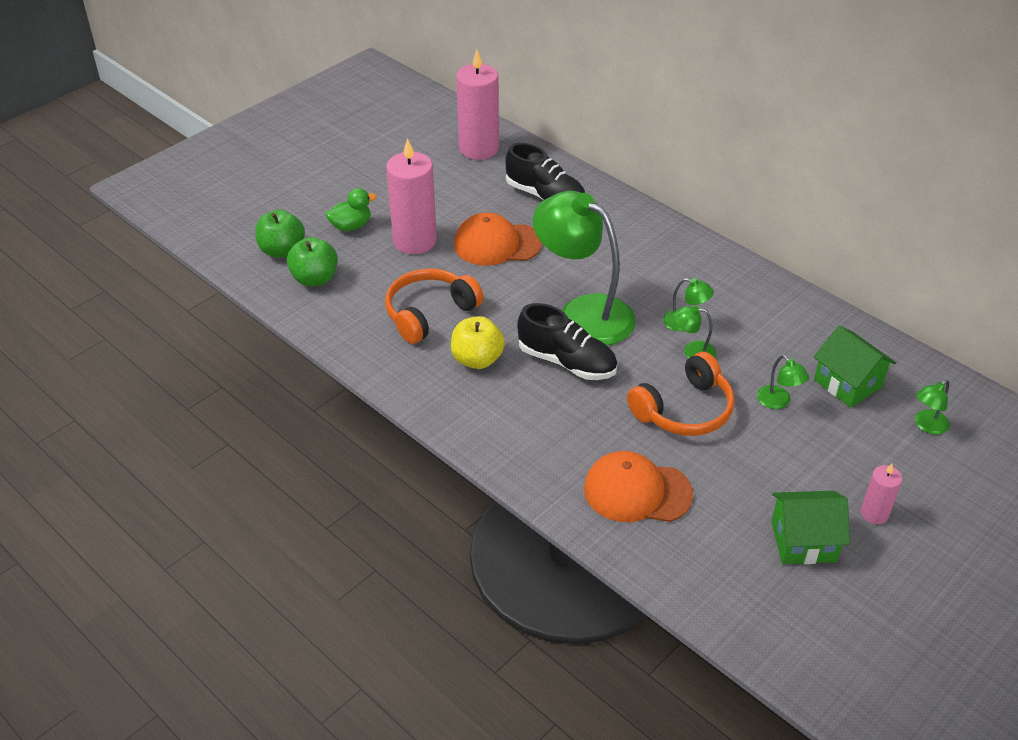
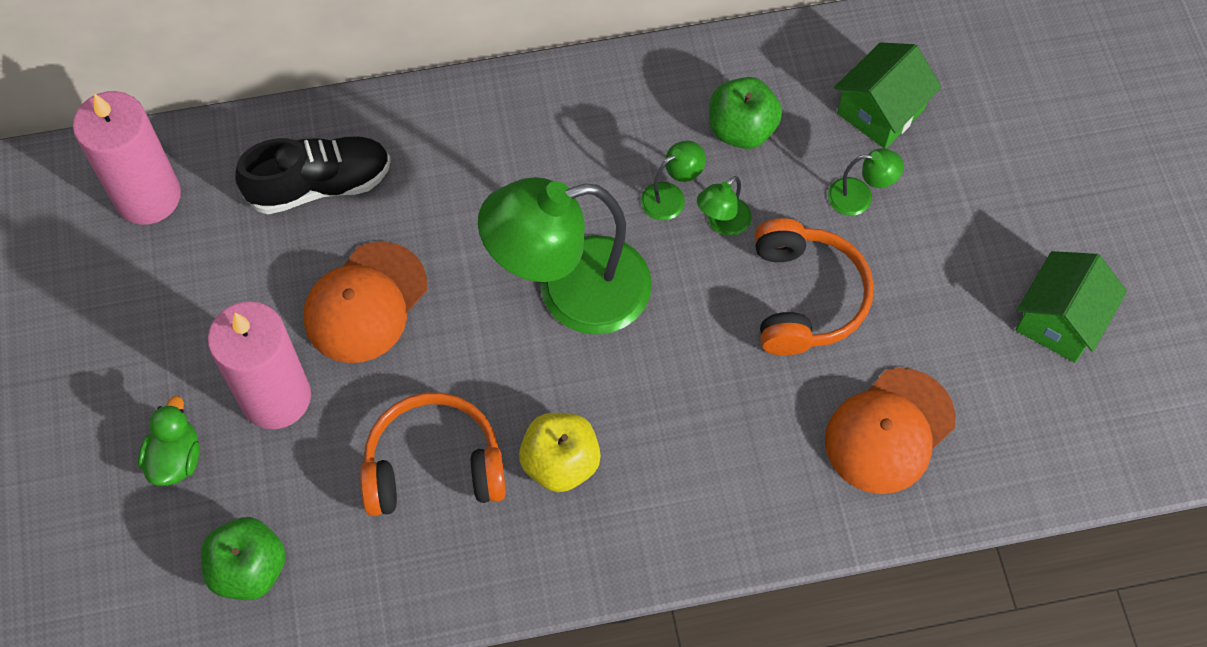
camera: 55 degrees left, 20 degrees up
(282, 250) = (152, 579): green apple -> green apple (741, 130)
(429, 313) = (434, 466): orange headphones -> orange headphones turned 90 degrees clockwise
(567, 362) = (640, 366): black shoe -> none
(847, 383) = (880, 111): green house -> green house turned 45 degrees counterclockwise
(874, 513) = (1067, 229): pink candle -> none
(927, 426) = (988, 89): green lamp -> none

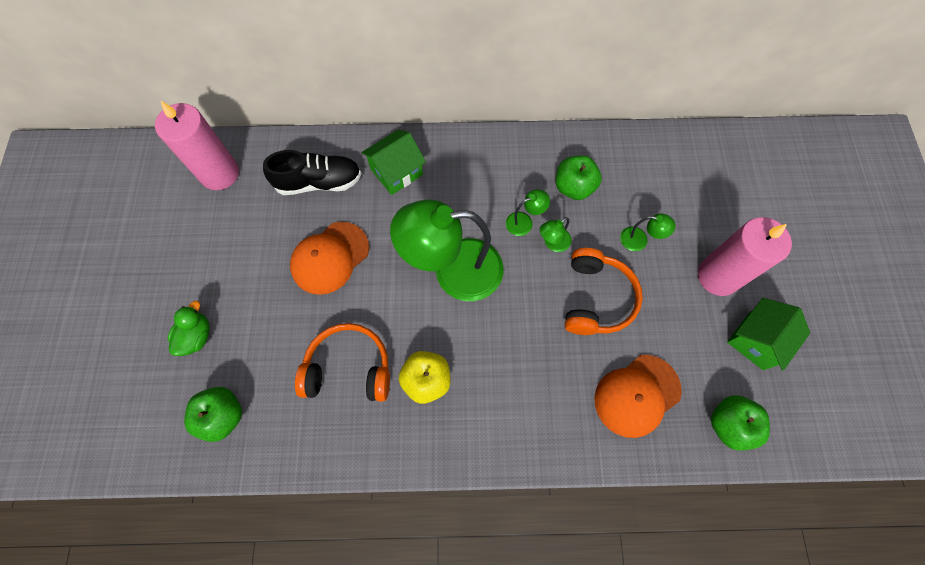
camera: 10 degrees right, 5 degrees up
(276, 397) = (264, 308): pink candle -> pink candle (718, 276)
(880, 111) = (660, 189): green house -> green house (396, 172)
(1033, 450) = (729, 425): none -> green apple

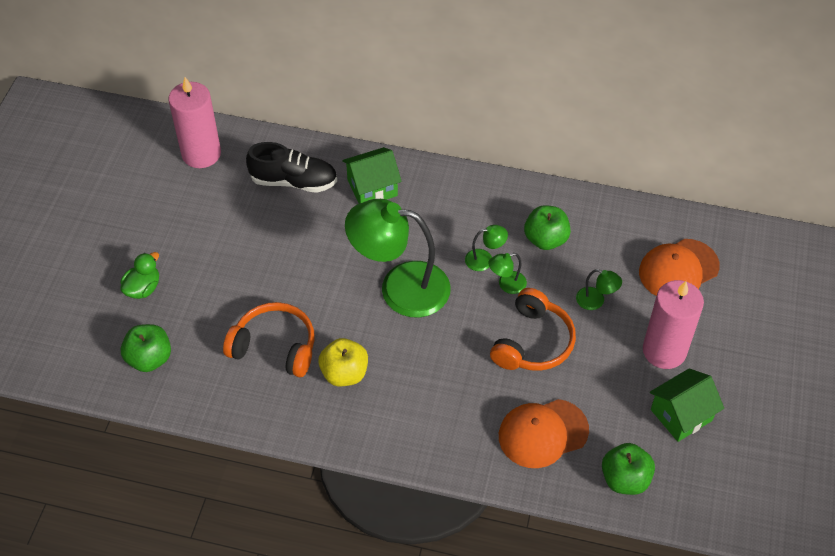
camera: 15 degrees right, 15 degrees down
(330, 258) = (285, 250): orange cap -> orange cap (678, 269)

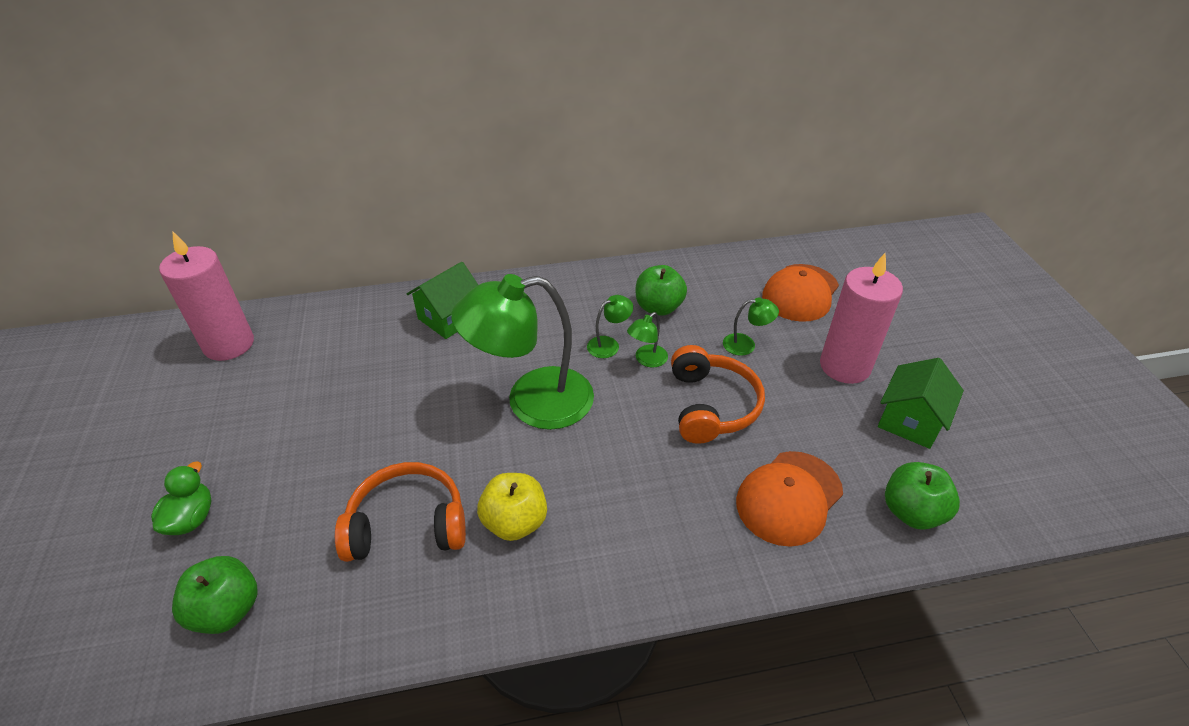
camera: 25 degrees left, 10 degrees down
(294, 181) = (355, 338): black shoe -> none

